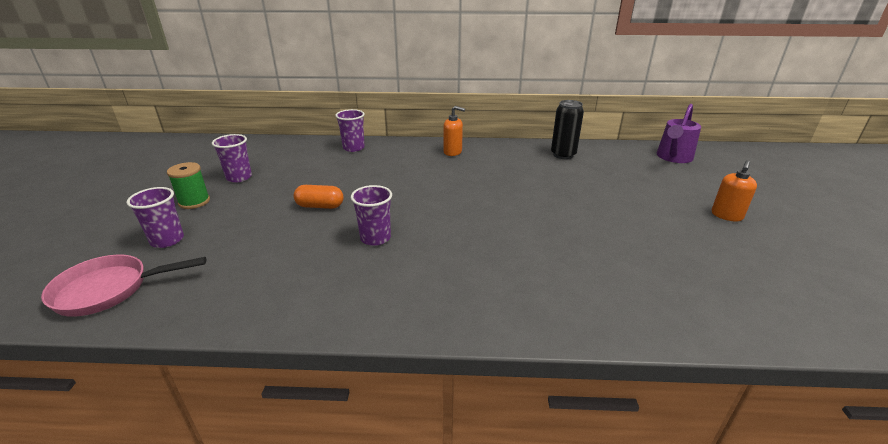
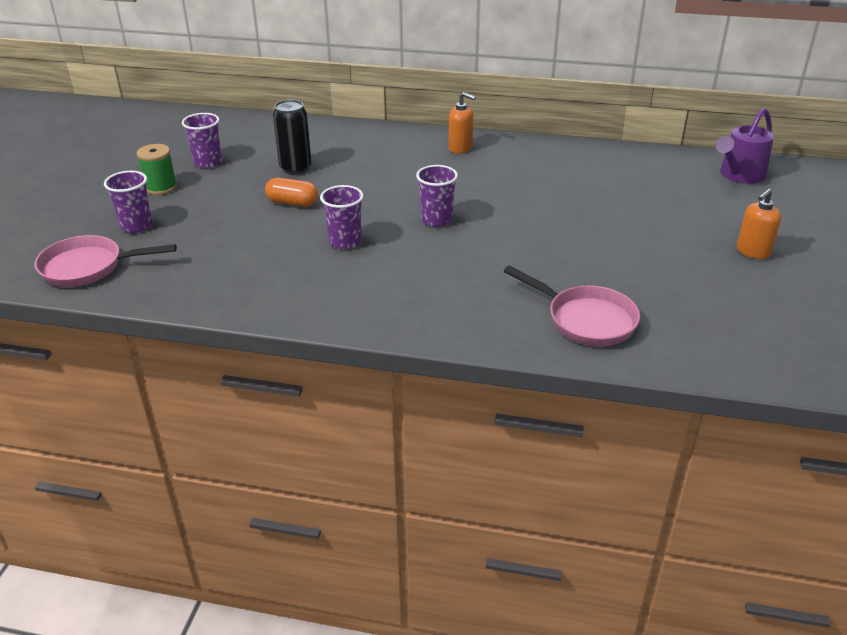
camera: 10 degrees right, 5 degrees up
(353, 148) = (342, 134): purple cup -> purple cup (436, 220)
(563, 155) = (597, 161): black can -> black can (295, 168)
(628, 295) = (585, 320): none -> pink pan

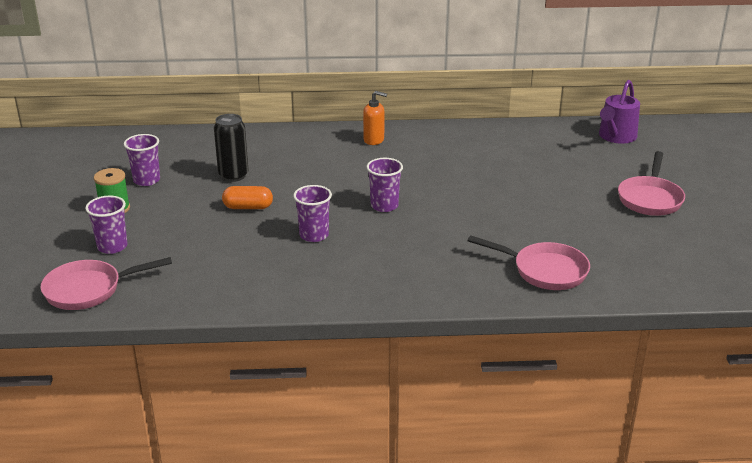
camera: 15 degrees left, 5 degrees down
(752, 252) = (650, 198): orange soap dispenser -> pink pan

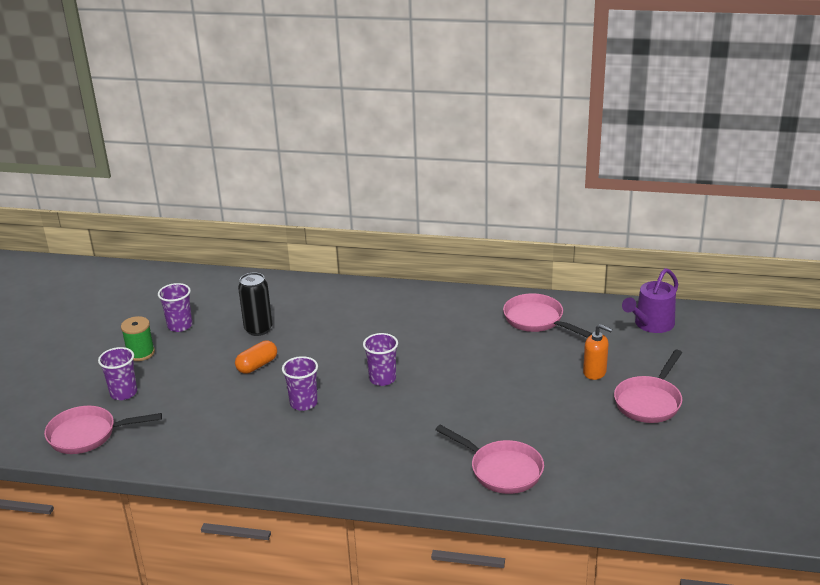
camera: 15 degrees right, 0 degrees up
(248, 207) = (257, 365): orange capsule -> orange capsule turned 60 degrees counterclockwise
(374, 140) = (406, 303): orange soap dispenser -> orange soap dispenser (595, 372)
(508, 143) = (537, 320): none -> pink pan

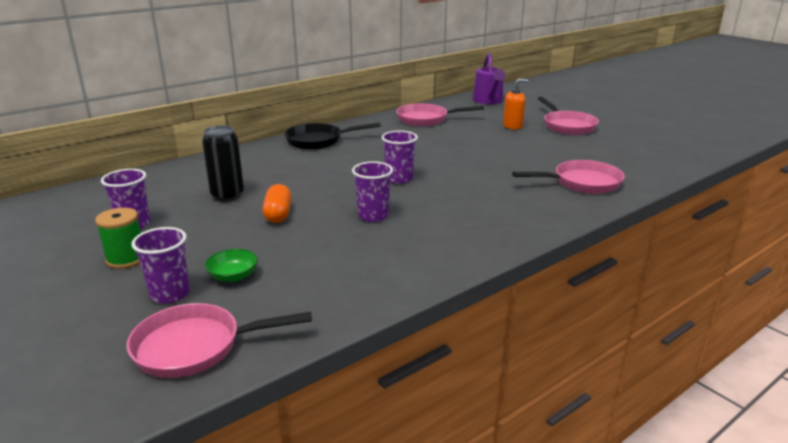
camera: 50 degrees left, 5 degrees down
(87, 435) = (196, 347): pink pan -> pink pan turned 45 degrees clockwise
(164, 400) = (233, 276): none -> green bowl
(404, 302) = (318, 141): none -> black pan

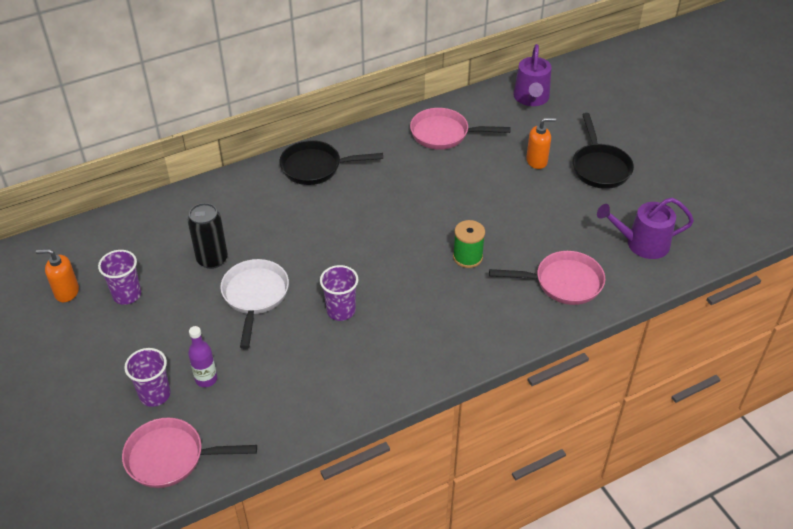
camera: 10 degrees right, 20 degrees up
(62, 228) = (66, 292): none -> orange soap dispenser
(126, 259) = (121, 344): green spool -> green spool (467, 257)
(233, 276) = (206, 379): green bowl -> purple bottle
(278, 214) = (255, 296): orange capsule -> white pan
(399, 179) = (381, 251): purple cup -> none
(567, 126) = (600, 167): pink pan -> black pan
(634, 158) = (642, 244): none -> purple watering can

